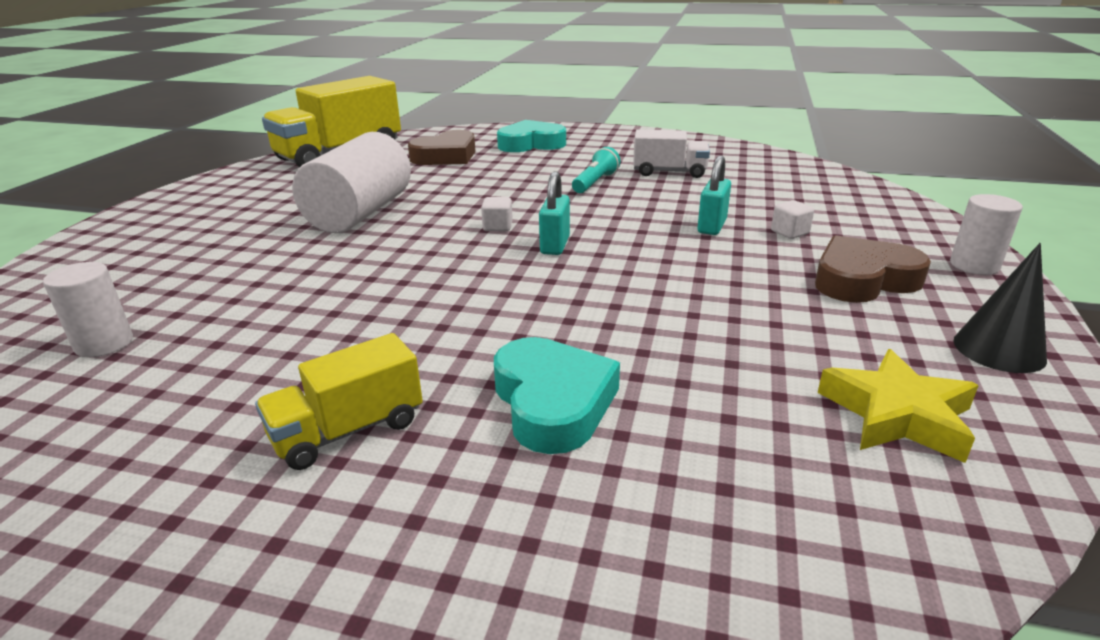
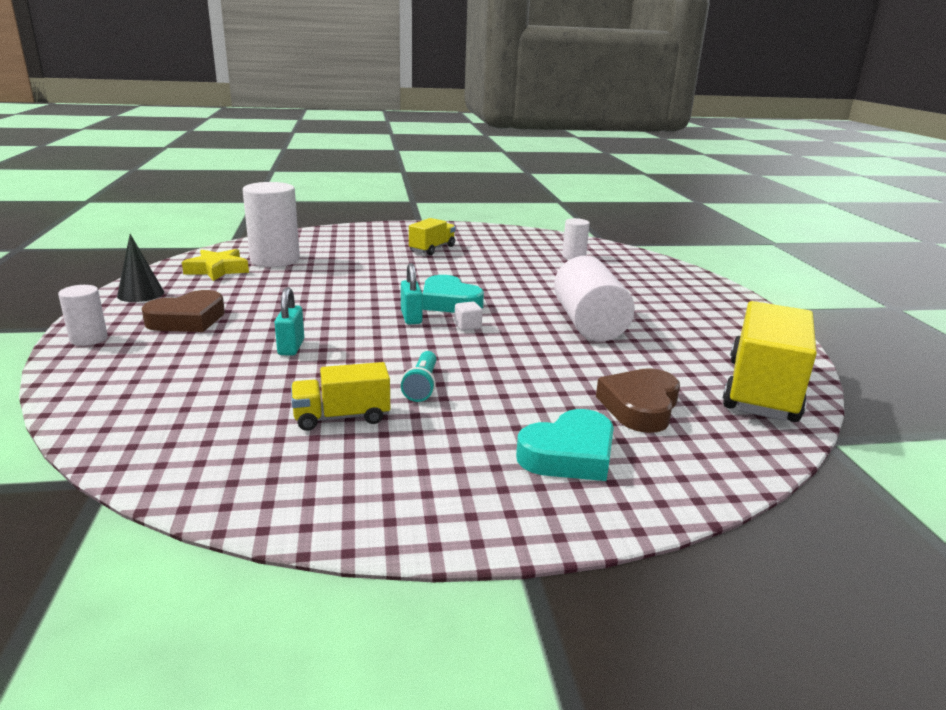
camera: 155 degrees right, 5 degrees down
(552, 402) = (362, 260): turquoise heart -> turquoise heart (449, 302)
(669, 172) = (342, 417): white truck -> yellow truck
(768, 440) = (275, 260): none -> white cylinder
(790, 232) = (222, 350): white cube -> none

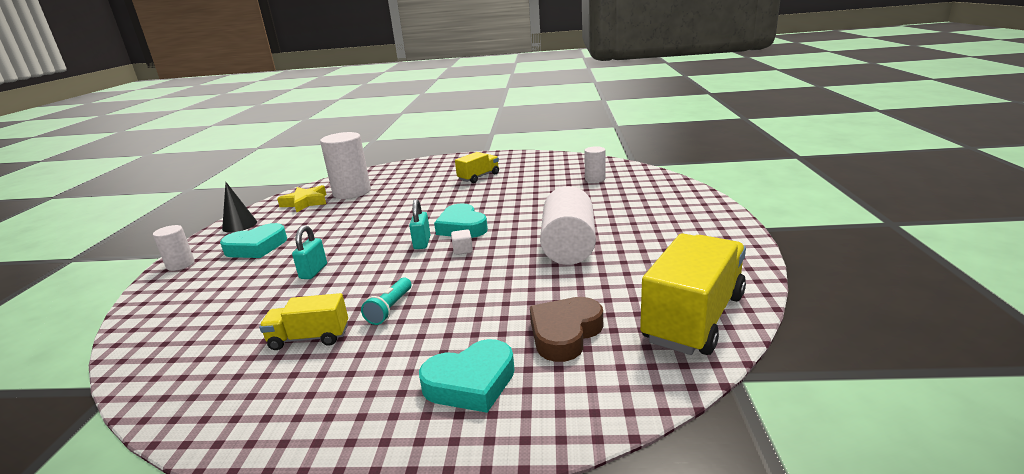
camera: 15 degrees right, 0 degrees up
(187, 320) = (256, 247): brown heart -> turquoise heart

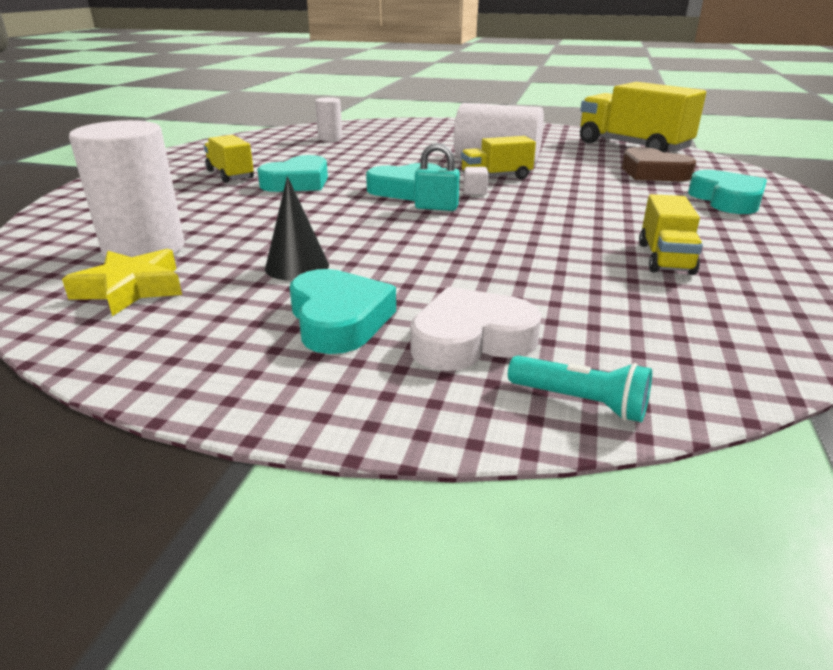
camera: 80 degrees left, 5 degrees up
(180, 264) = (357, 404): white cylinder -> none
(220, 280) = (471, 340): none -> white heart
(239, 225) = (172, 355): black cone -> black cone (297, 266)
(313, 271) = (484, 265): turquoise padlock -> none
(390, 309) = (603, 223): turquoise flashlight -> turquoise flashlight (580, 402)
(468, 195) = (297, 182): none -> turquoise heart
(508, 253) = (496, 177): none -> yellow truck

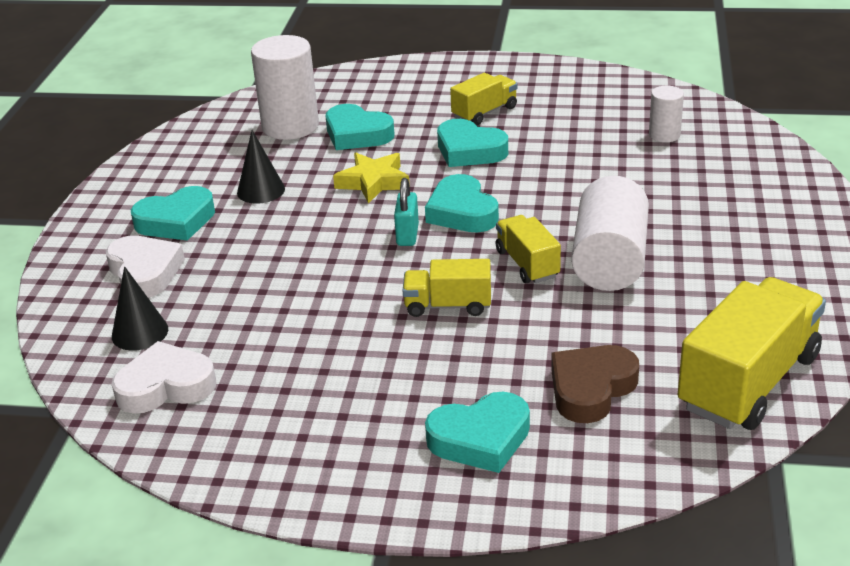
camera: 85 degrees right, 5 degrees up
(131, 289) = (224, 141): yellow star -> yellow star (373, 182)
(211, 219) = (357, 134): none -> turquoise heart
(475, 192) = (464, 253): white cube -> none
(580, 402) = (69, 314): turquoise flashlight -> none
(620, 338) = (140, 332): none -> black cone
(665, 258) = (285, 368): yellow truck -> yellow truck (448, 305)
(726, 318) = (165, 386): none -> white heart

